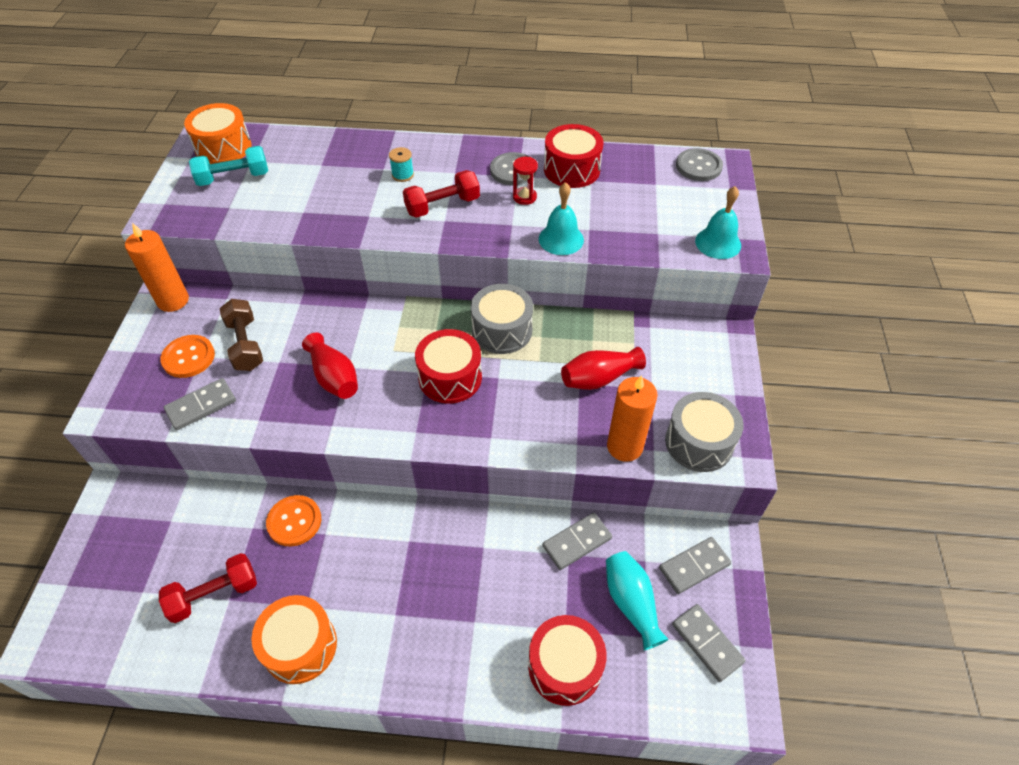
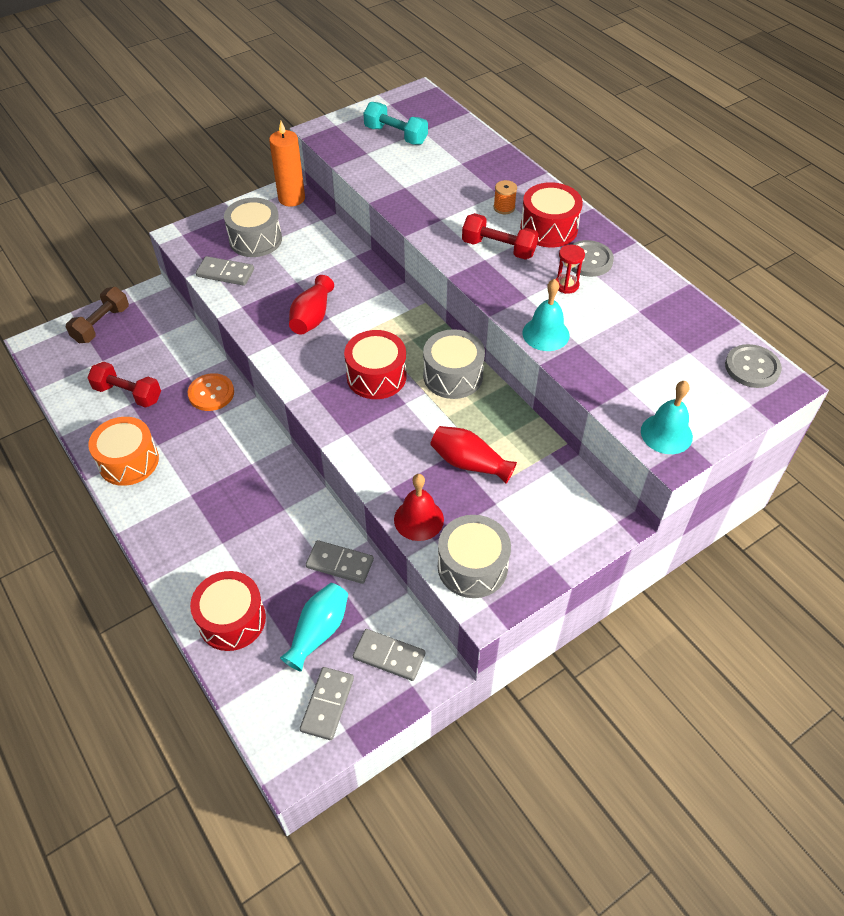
camera: 50 degrees right, 0 degrees up
(188, 357) = (255, 239): orange button -> grey drum
(223, 148) = (418, 110): orange drum -> none
(245, 345) = (293, 256): brown dumbbell -> brown dumbbell (101, 325)
(403, 175) = (504, 207): turquoise spool -> orange spool
(571, 170) = (636, 292): red drum -> red drum (549, 228)
(624, 446) = (418, 519): orange candle -> red bell

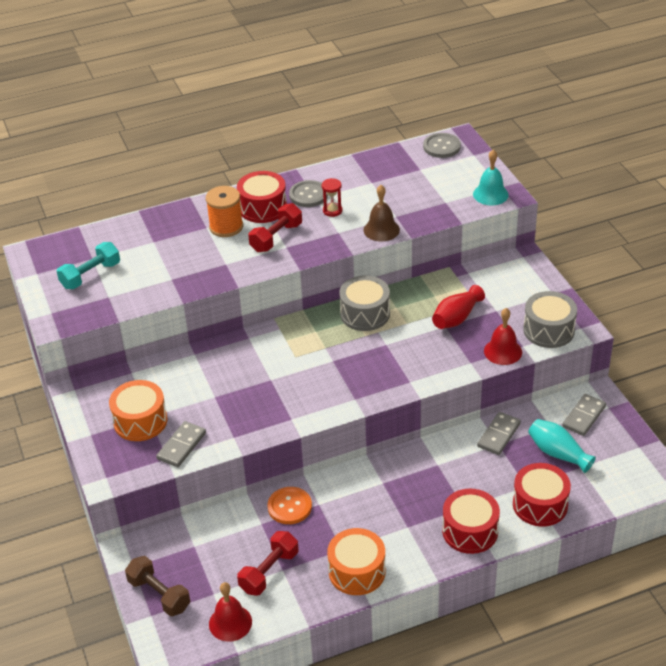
camera: 75 degrees left, 10 degrees down
(68, 378) = (230, 623): none -> red bell
(255, 239) = (140, 421): grey drum -> orange drum
(291, 198) = (88, 390): orange candle -> none
(312, 317) = (266, 390): red vase -> none
(327, 704) = (618, 454): grey domino -> none
(376, 376) = (352, 357): red drum -> red drum (470, 531)
(504, 207) = (226, 227): orange spool -> orange spool, size x1.80
(545, 334) = (381, 230): turquoise bell -> brown bell

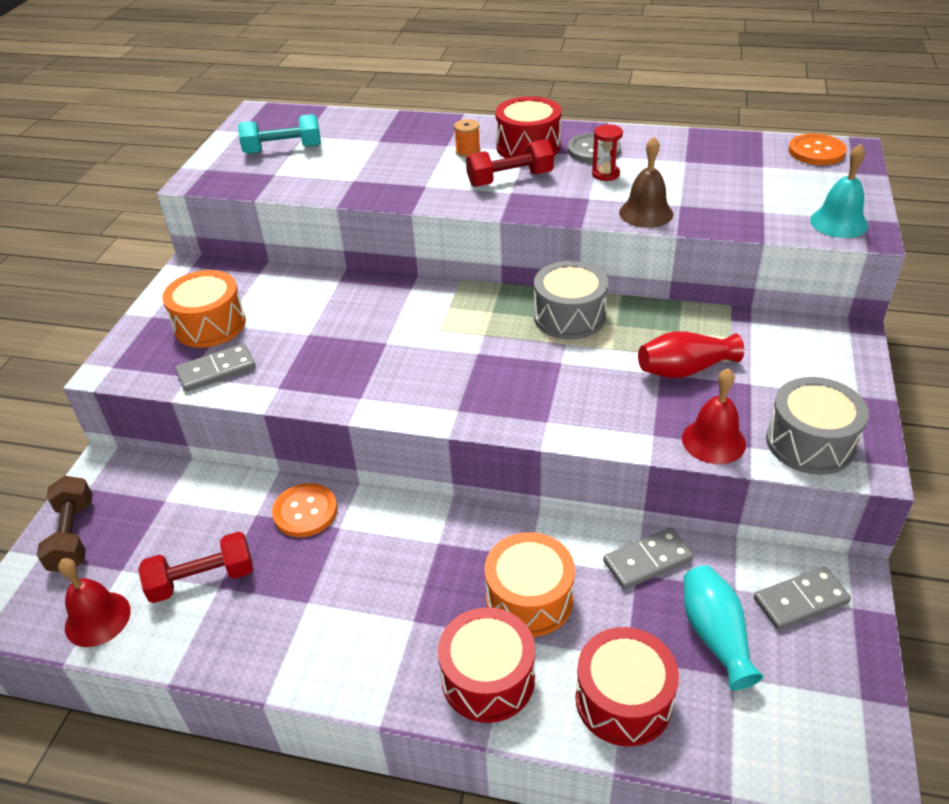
camera: 35 degrees right, 0 degrees up
(226, 227) = (468, 151): orange spool -> orange spool, size x0.56
(357, 571) = (294, 644): orange drum -> orange drum (529, 599)
(441, 147) = (816, 152): grey button -> orange button

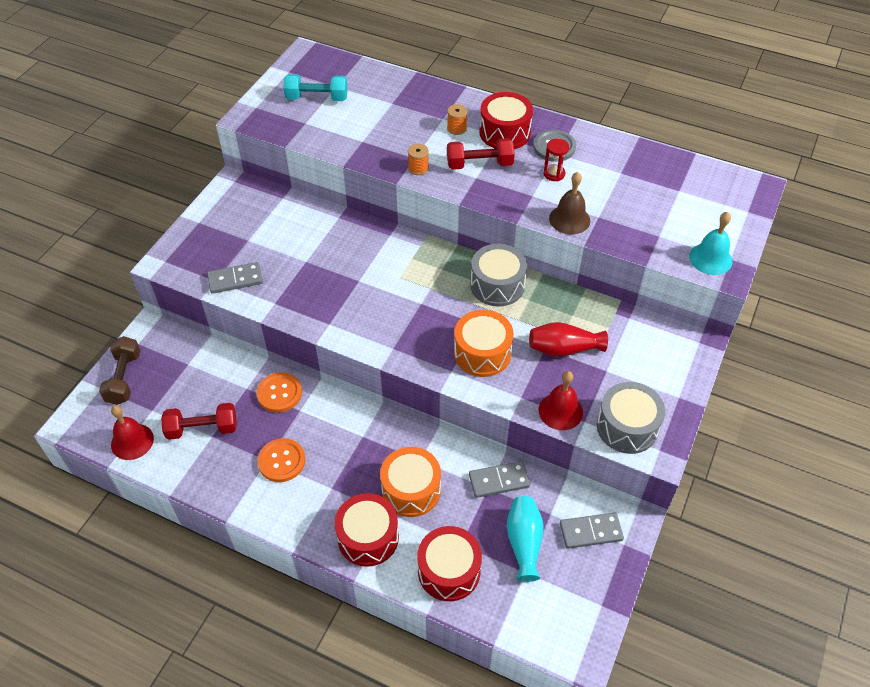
camera: 10 degrees right, 10 degrees up
(210, 325) = (238, 238): orange drum -> orange drum (482, 353)
(434, 194) = (418, 168): none -> orange spool
(816, 152) = (728, 184): orange button -> orange button (281, 461)

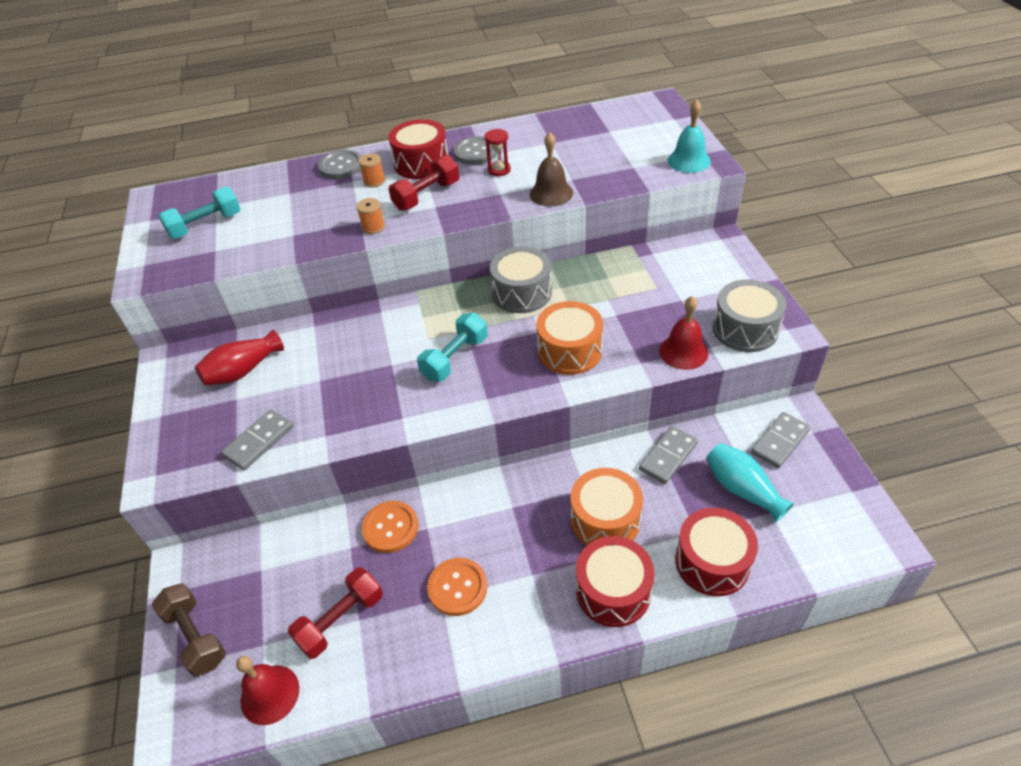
camera: 35 degrees left, 5 degrees down
(402, 304) = (455, 358): none -> turquoise dumbbell
(447, 100) = (341, 166): none -> grey button
(563, 349) = (631, 305): red vase -> red vase (243, 371)

